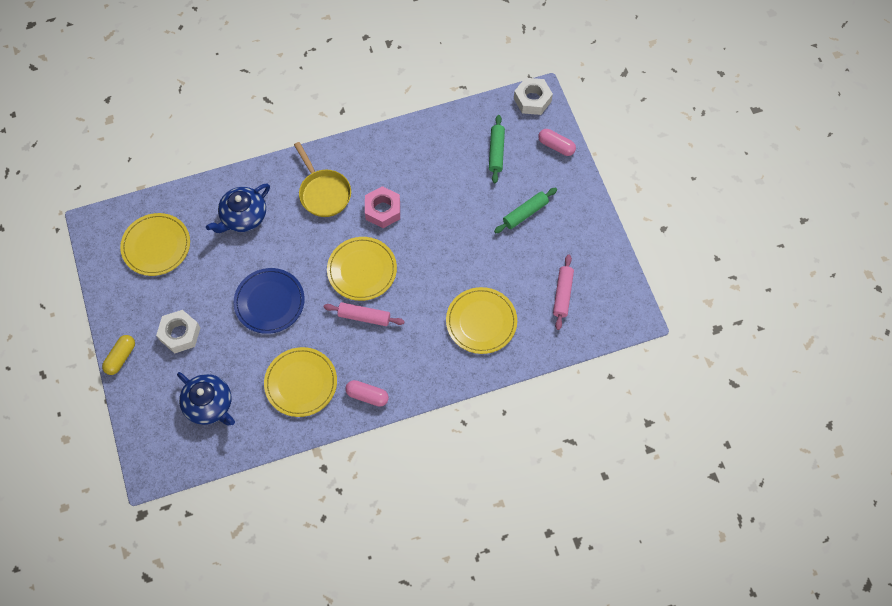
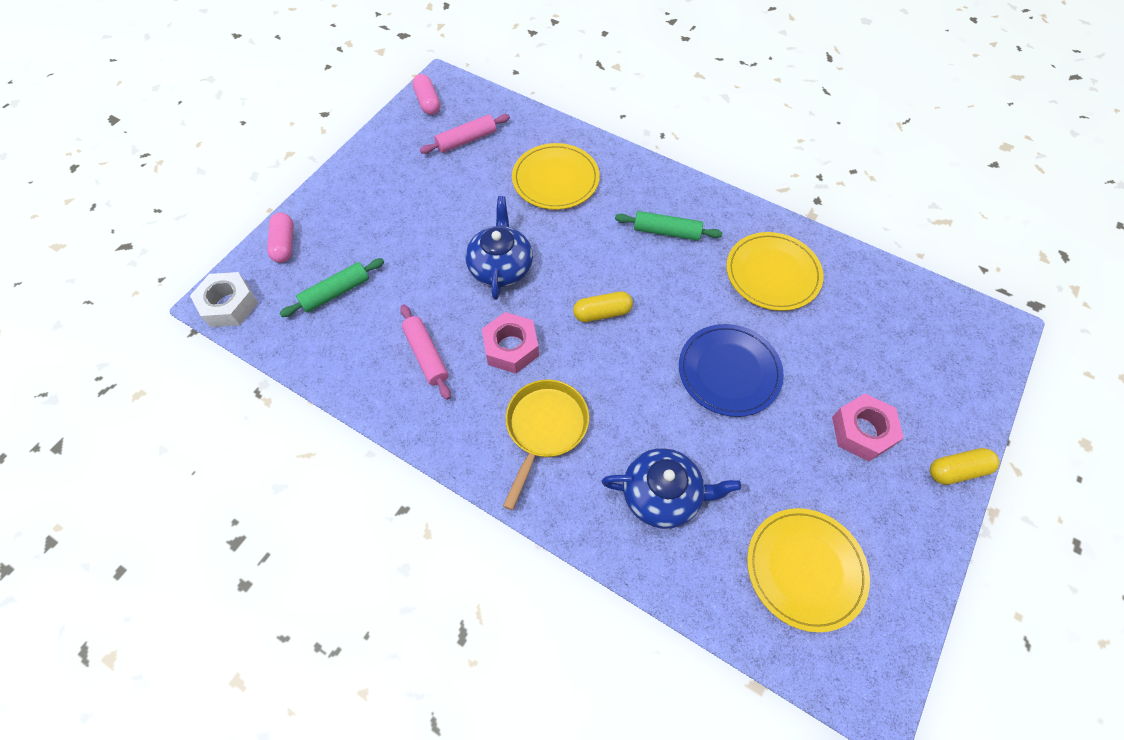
camera: 130 degrees left, 5 degrees down
(180, 334) = (862, 431): white nut -> pink nut
(209, 405) = (886, 334): blue teapot -> blue teapot (501, 267)
(362, 270) = (602, 313): yellow plate -> yellow capsule
(364, 317) = (650, 272): pink rolling pin -> pink rolling pin (426, 355)
(367, 395) = (721, 213): pink capsule -> pink capsule (427, 102)
(525, 213) = (398, 219): green rolling pin -> green rolling pin (666, 232)

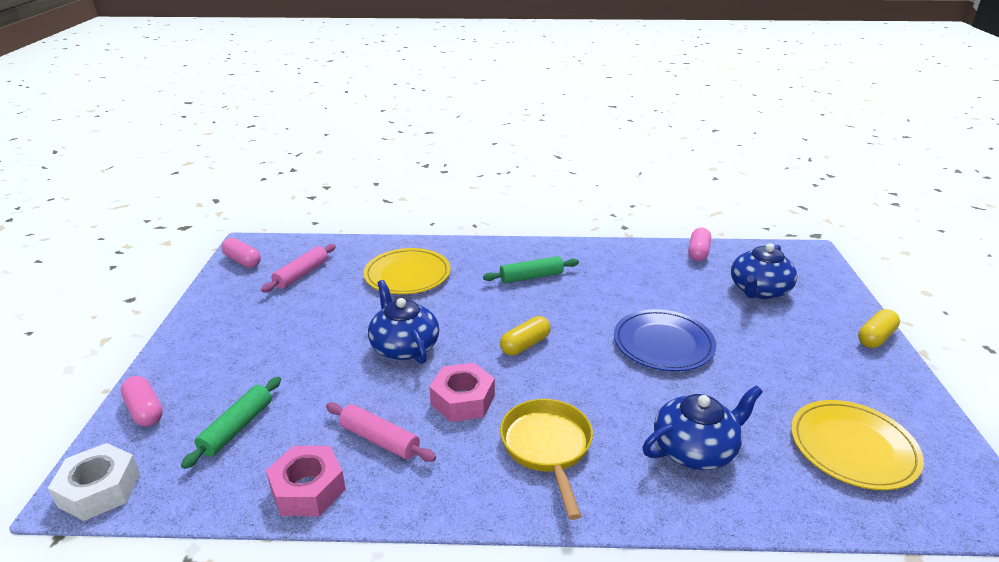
camera: 30 degrees left, 30 degrees down
(772, 273) = (635, 274): yellow plate -> none
(862, 431) = (793, 341): pink nut -> pink nut (308, 489)
(867, 272) = (698, 252): none -> pink capsule
(887, 353) = (759, 290): none -> blue teapot

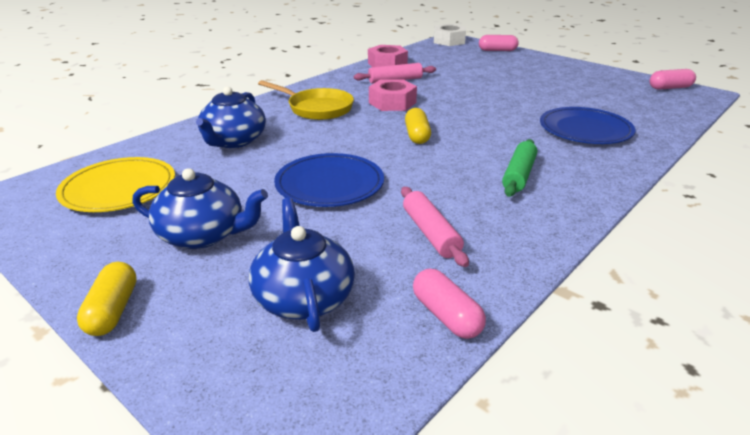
camera: 130 degrees right, 0 degrees up
(237, 428) = (454, 61): green rolling pin -> none
(301, 274) = (625, 99): pink rolling pin -> pink rolling pin (431, 233)
(404, 346) = (474, 103): blue teapot -> blue teapot (203, 235)
(407, 274) = (585, 129): yellow plate -> blue plate

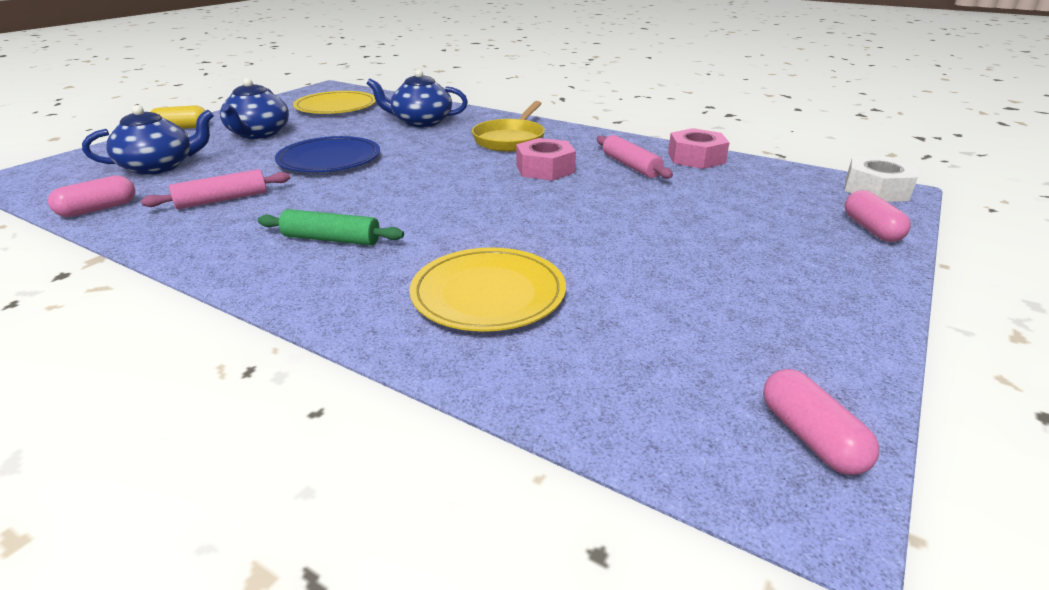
camera: 80 degrees right, 0 degrees up
(417, 135) = (444, 185): yellow capsule -> none
(585, 129) = (488, 293): blue plate -> yellow plate

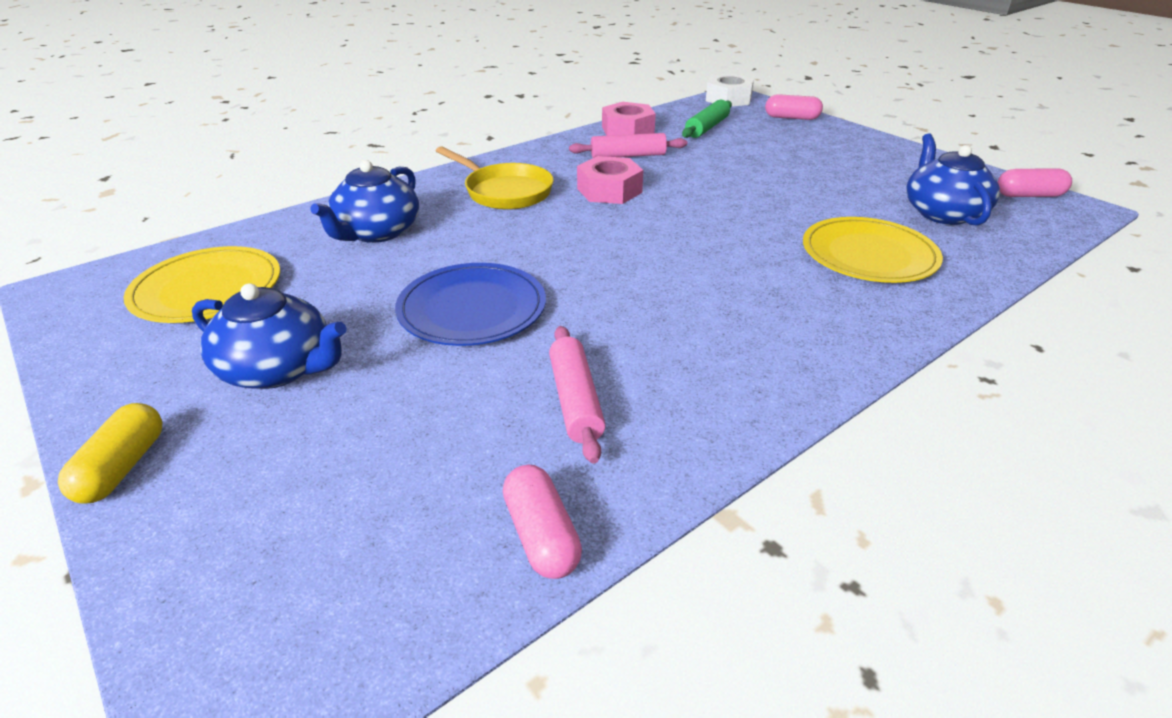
camera: 70 degrees left, 5 degrees up
(159, 167) = (363, 480): blue teapot -> blue teapot (942, 213)
(331, 239) = (739, 320): green rolling pin -> green rolling pin (707, 128)

